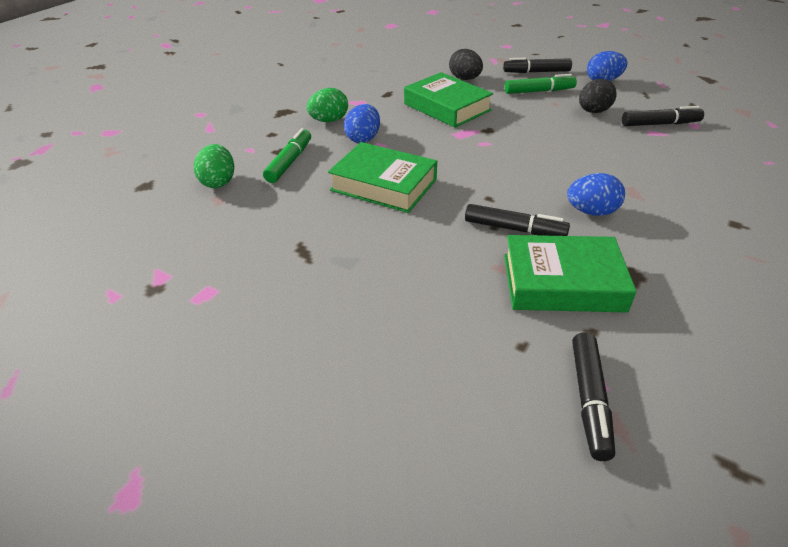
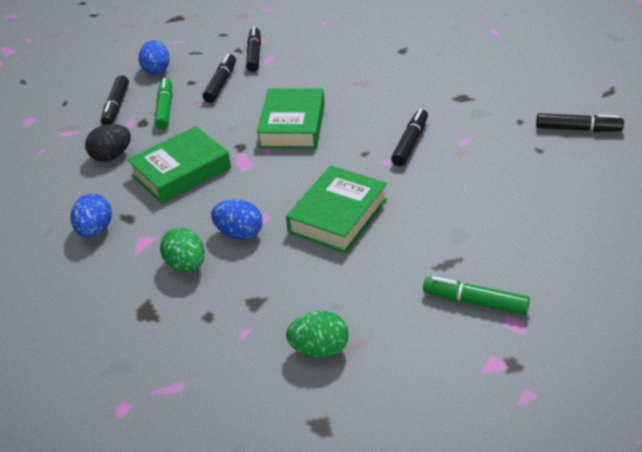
camera: 85 degrees left, 0 degrees up
(289, 162) = (282, 291): green marker -> green marker (475, 302)
(562, 282) = (473, 127): green book -> green book (292, 126)
(591, 212) = (387, 105): blue egg -> blue egg (95, 230)
(593, 112) = (221, 84): black egg -> black marker

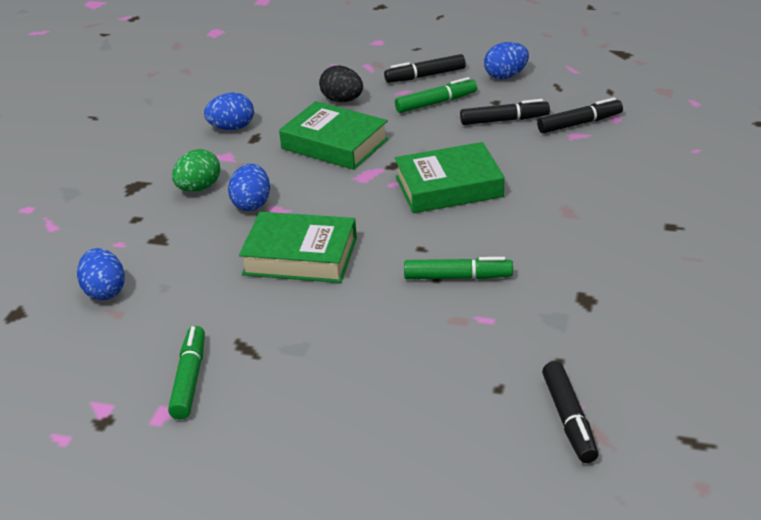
camera: 70 degrees right, 5 degrees down
(319, 349) = (105, 291): green egg -> blue egg
(410, 143) = (458, 277): black marker -> green marker

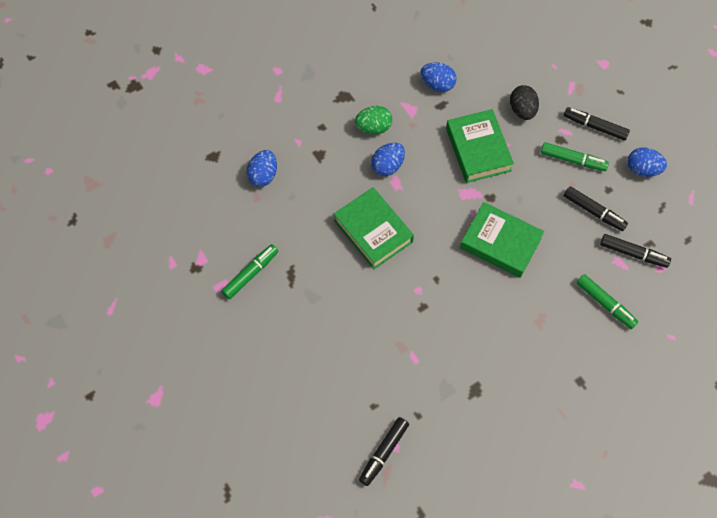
camera: 40 degrees right, 30 degrees up
(458, 277) = (432, 317): green marker -> green marker (605, 304)

